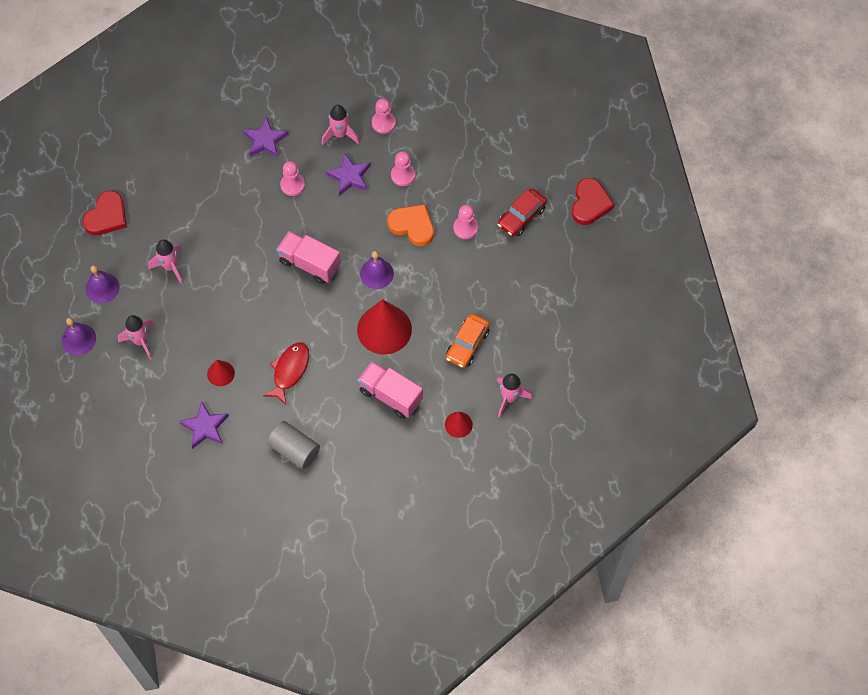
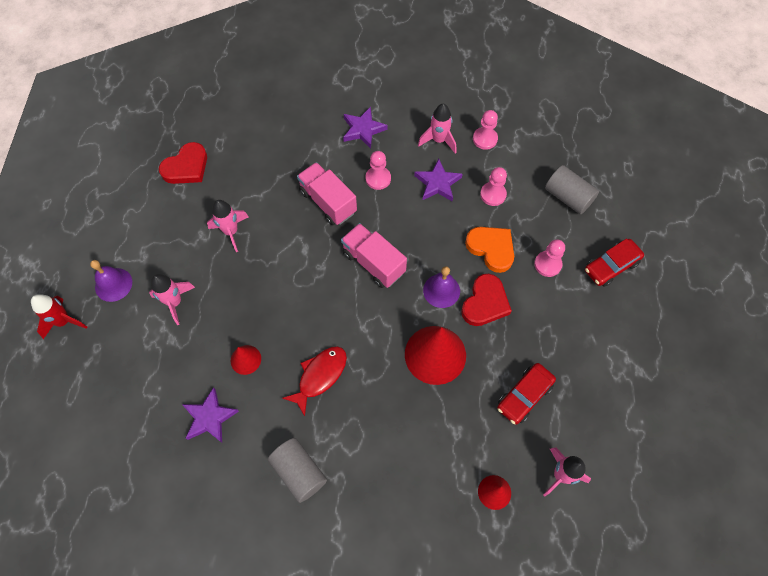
camera: 15 degrees right, 0 degrees up
(46, 381) = (64, 321): none -> red rocket
(102, 288) = (156, 237): purple bell -> none
(390, 395) = (424, 434): pink truck -> pink truck (328, 202)
(467, 344) = (524, 396): orange car -> red car
(472, 162) = (568, 197): none -> grey cylinder
(590, 204) = (689, 270): red heart -> red heart (485, 303)

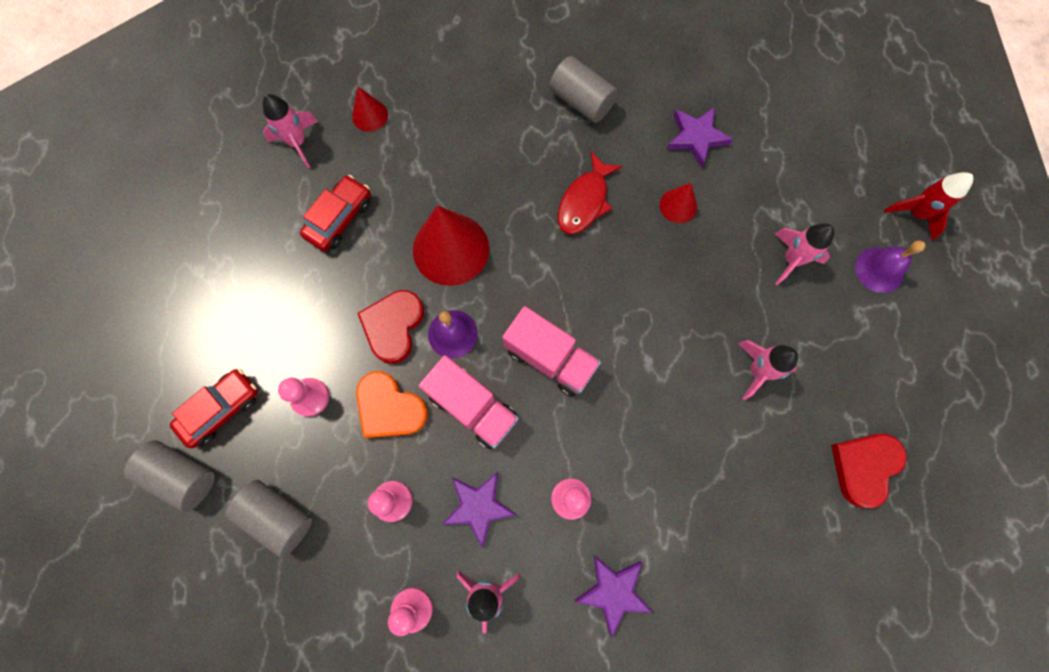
camera: 170 degrees right, 10 degrees up
(328, 202) = (636, 443): pink truck -> pink truck (472, 407)
(634, 230) = (182, 476): none -> grey cylinder

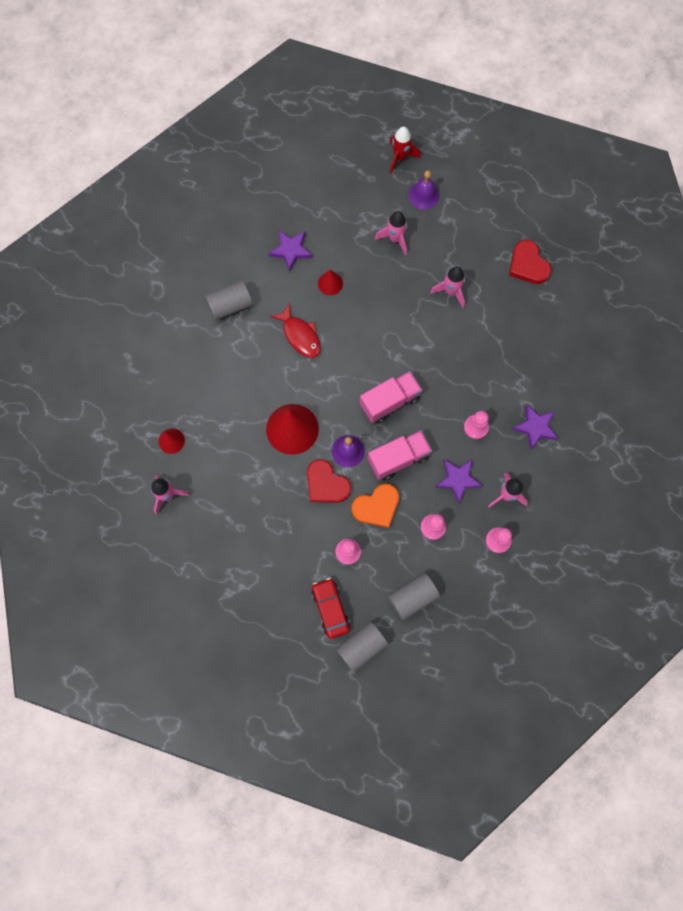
camera: 65 degrees left, 0 degrees up
(339, 218) = (237, 489): red car -> none

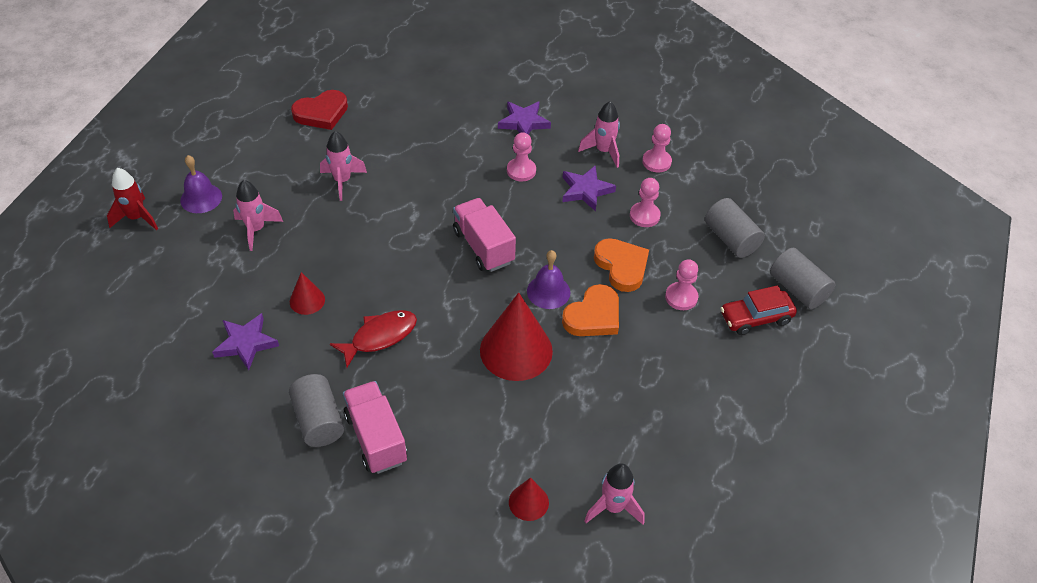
camera: 90 degrees left, 25 degrees down
(326, 484) = (593, 316): red heart -> orange heart
(398, 458) = (559, 242): pink truck -> pink truck (376, 438)

